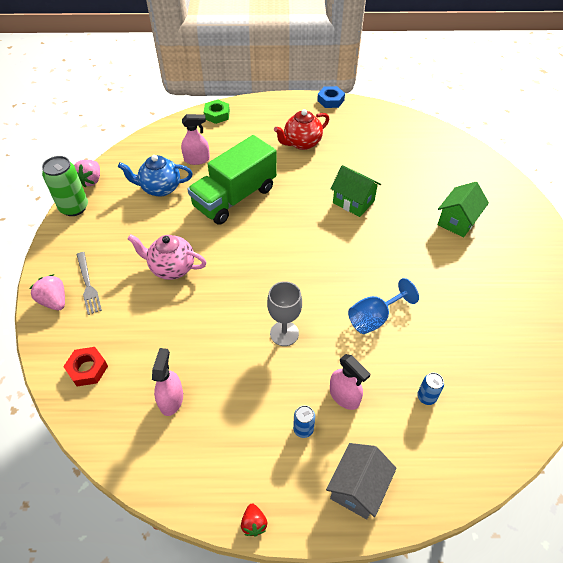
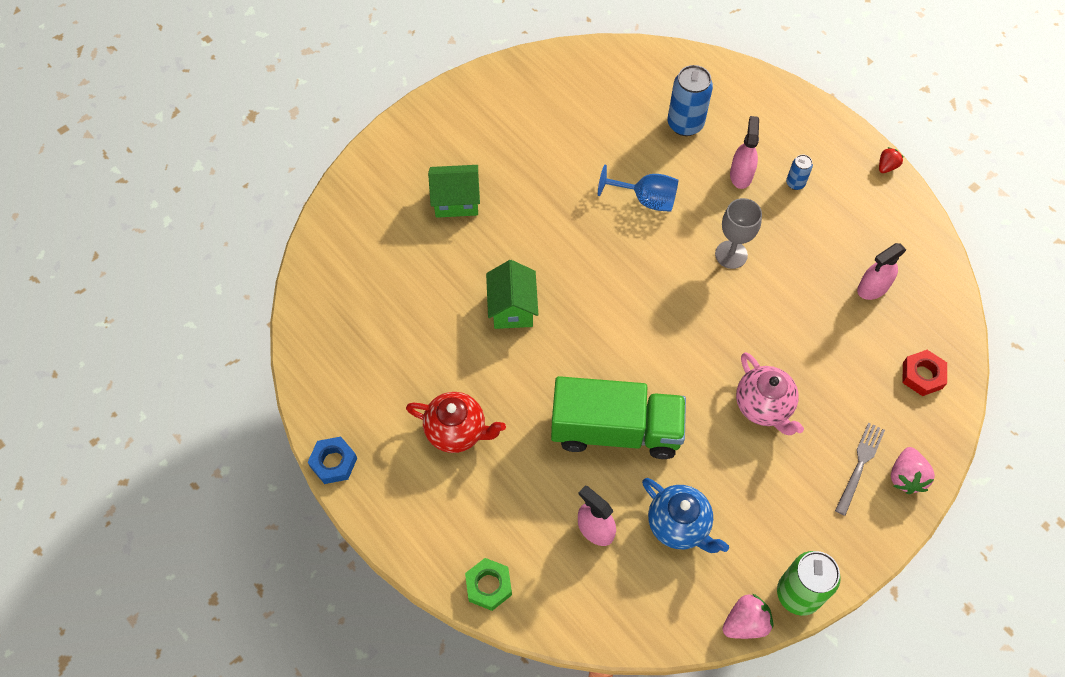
camera: 130 degrees left, 10 degrees up
(358, 488) = (798, 125): grey house -> none
(426, 397) = (685, 124): blue can -> blue can, size x1.94

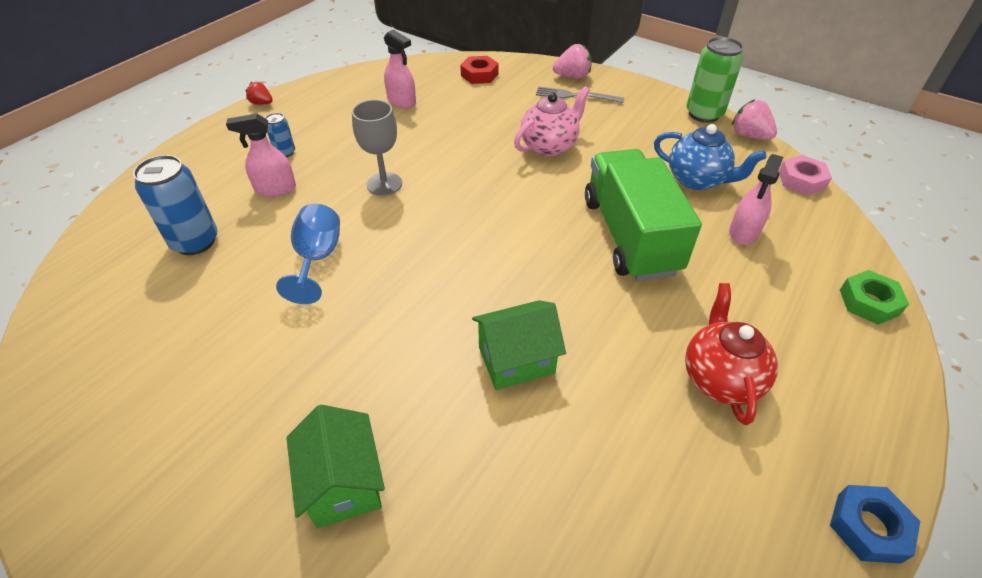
camera: 105 degrees left, 15 degrees down
(656, 632) = (801, 180): none -> pink nut
(679, 525) = (697, 180): blue teapot -> blue teapot turned 90 degrees clockwise

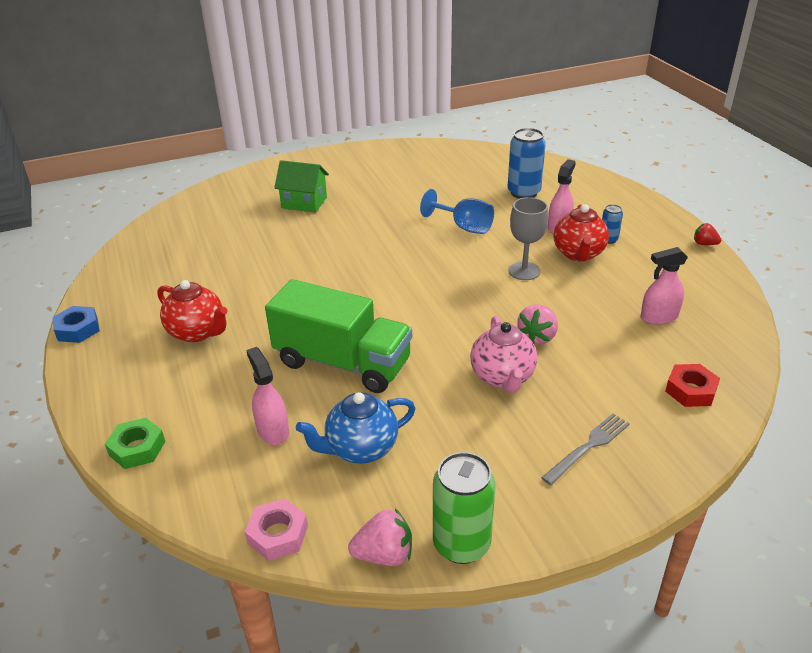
camera: 125 degrees right, 10 degrees down
(262, 103) = (704, 244): red strawberry -> red strawberry turned 120 degrees counterclockwise
(327, 162) = (578, 254): none -> red teapot
(516, 360) = (305, 267): green house -> none
(572, 76) = (640, 469): pink strawberry -> pink strawberry (537, 337)

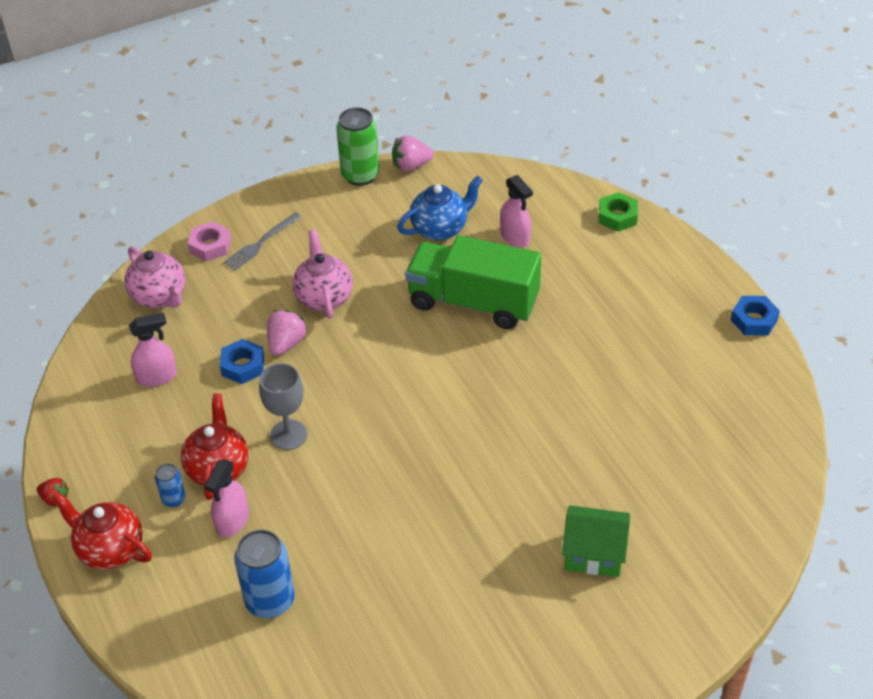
camera: 175 degrees right, 10 degrees up
(197, 332) = (628, 325): red teapot -> red teapot (110, 549)
(278, 534) = (485, 171): pink nut -> pink nut (210, 246)
(464, 227) = (359, 513): blue goblet -> none
(577, 321) = (243, 366): none -> blue nut
(690, 390) = (159, 297): red nut -> pink teapot

